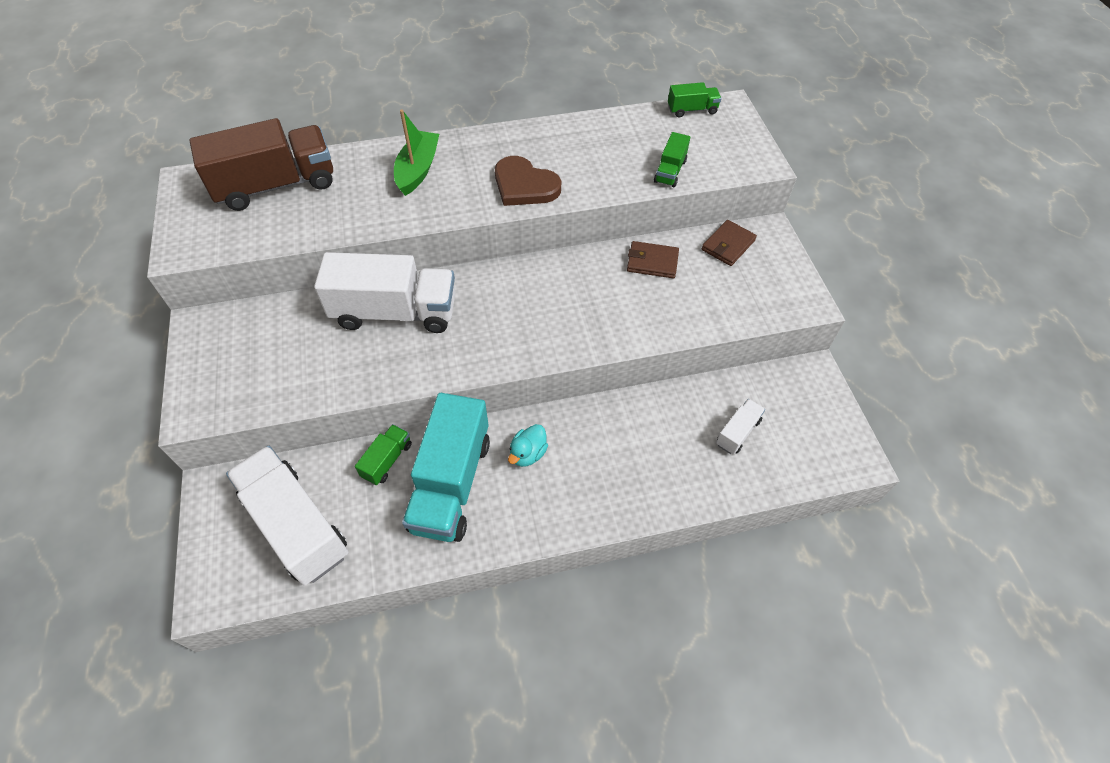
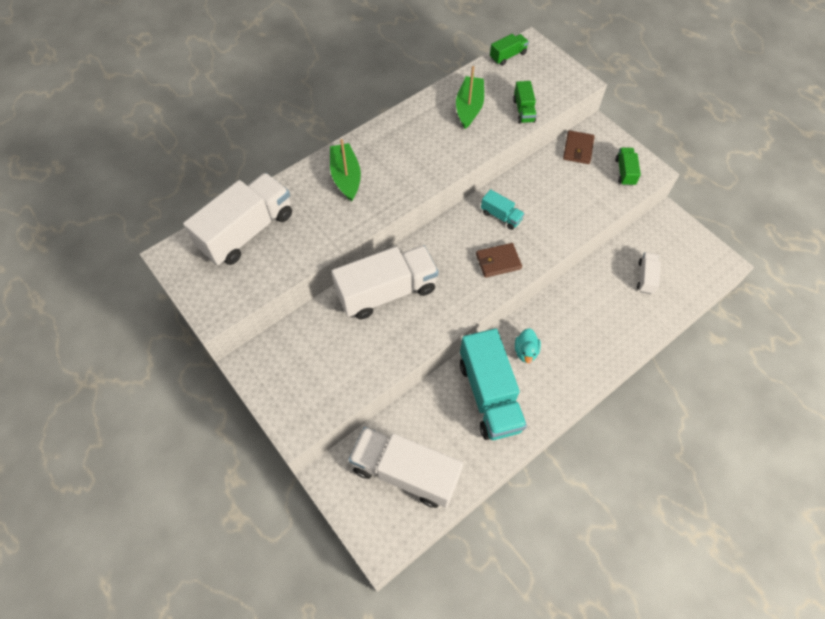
camera: 25 degrees left, 5 degrees up
(276, 185) = (247, 231): brown truck -> white truck
(387, 460) = (436, 399): green truck -> green truck (625, 172)
(524, 185) = (432, 160): brown heart -> none
(582, 283) = (501, 216): none -> turquoise truck
(607, 147) = (469, 107): none -> green boat
(652, 262) = (537, 181): brown wallet -> brown wallet (498, 261)

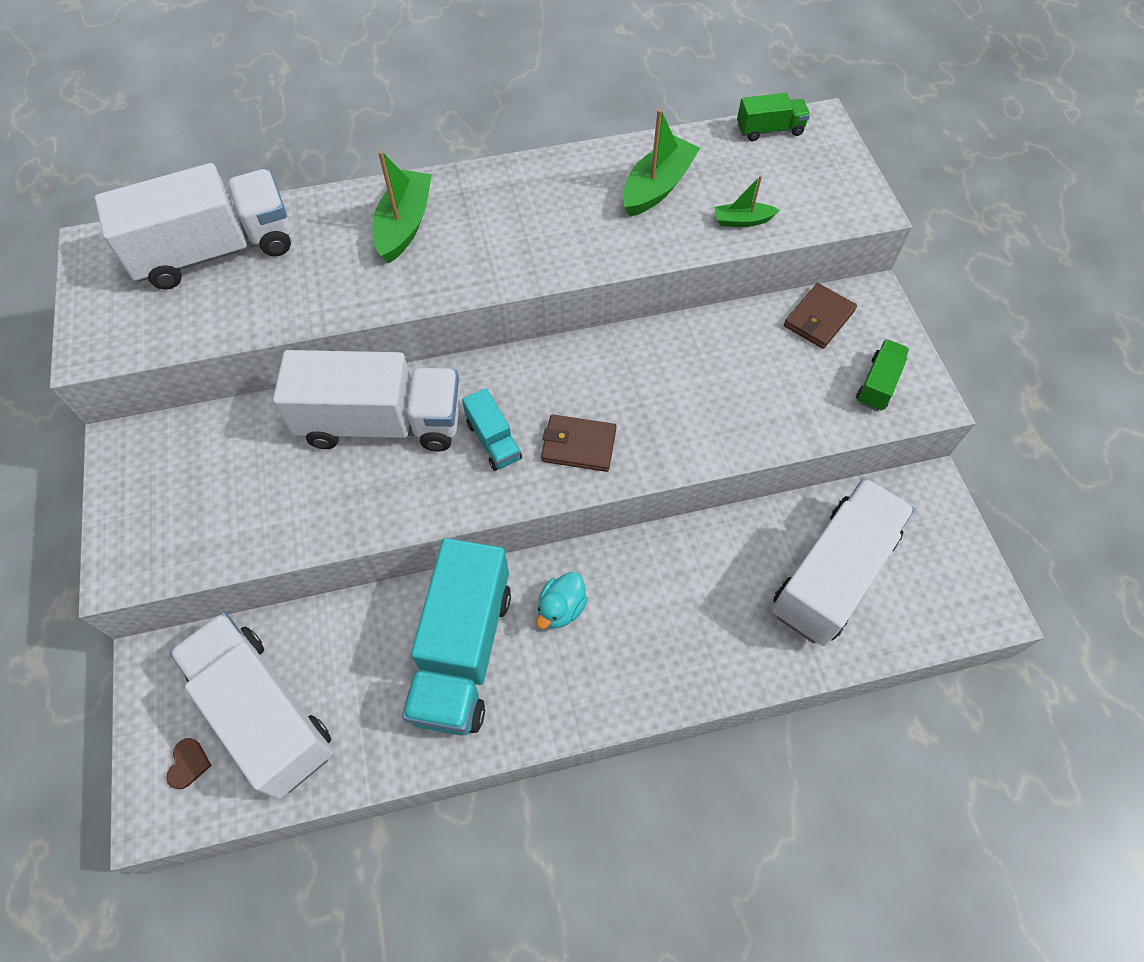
camera: 25 degrees right, 0 degrees up
(381, 517) = (188, 764): none -> brown heart
(501, 216) = (627, 377): turquoise truck -> turquoise truck (493, 440)
(523, 110) = (742, 221): green truck -> green boat
(645, 277) = (833, 574): white truck -> white truck, size x2.18

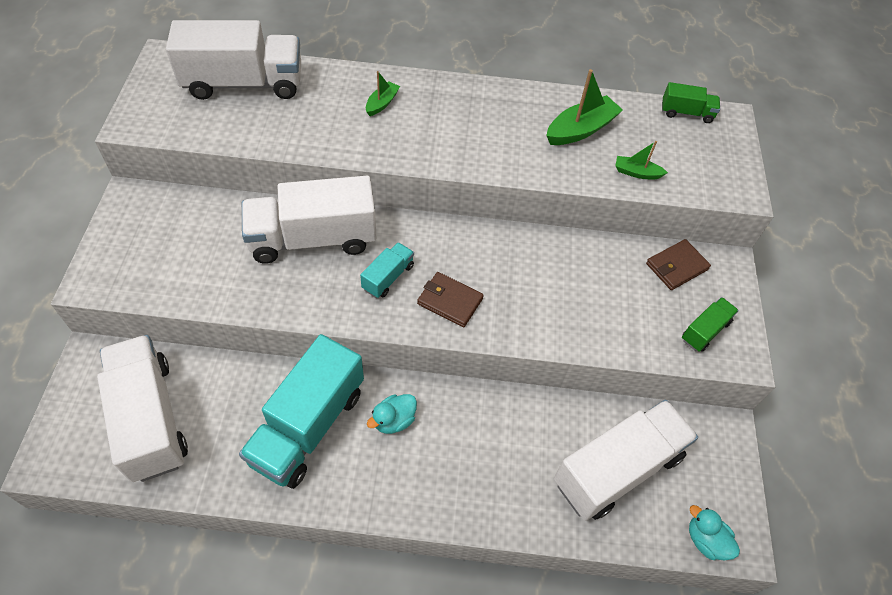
camera: 15 degrees right, 5 degrees down
(188, 764) = (83, 436): brown heart -> none
(381, 423) = (313, 239): white truck -> white truck turned 150 degrees clockwise
(404, 225) = (382, 103): green boat -> green boat, size x0.56
(493, 440) = (388, 277): turquoise truck -> turquoise truck turned 135 degrees counterclockwise
(955, 619) = (705, 540): none -> turquoise duck

